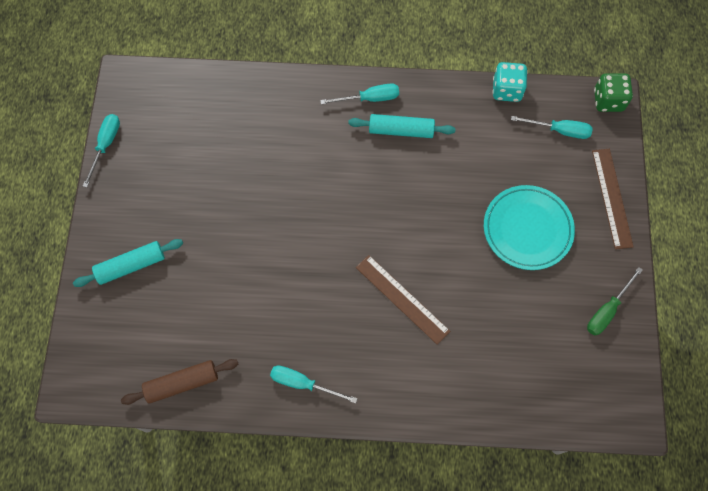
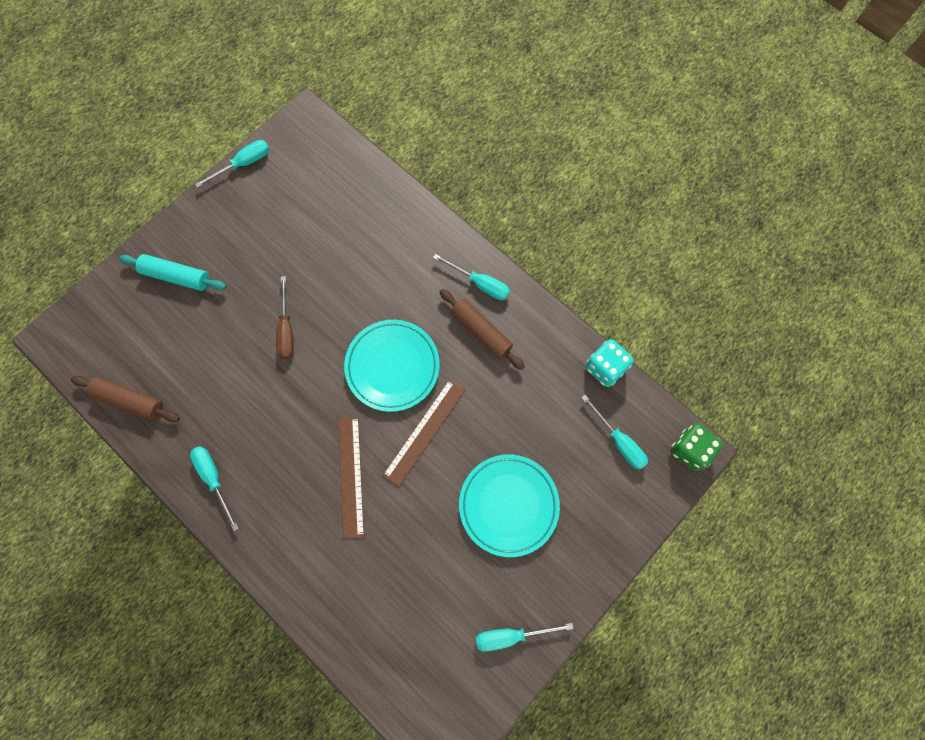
camera: 40 degrees right, 5 degrees up
(257, 237) = (286, 329): none -> brown screwdriver
(360, 202) = (392, 366): none -> turquoise plate
(401, 130) = (481, 332): turquoise rolling pin -> brown rolling pin
(607, 310) = (511, 635): green screwdriver -> turquoise screwdriver
(612, 198) = (609, 540): brown ruler -> brown ruler (425, 432)

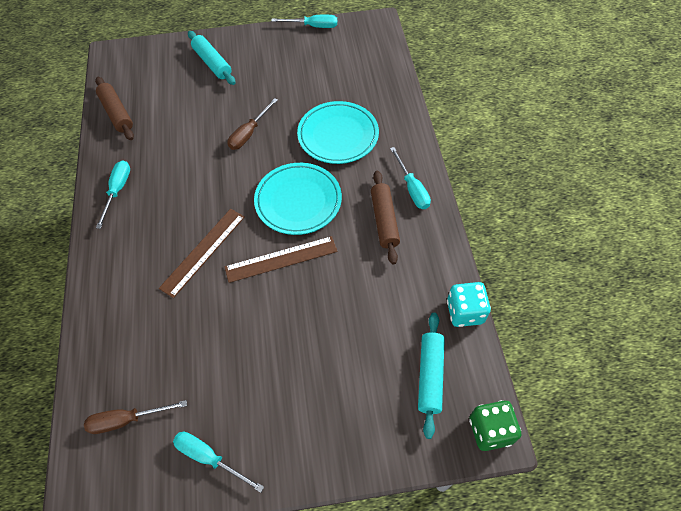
camera: 40 degrees right, 15 degrees down
(421, 662) = (127, 420): none -> brown screwdriver
(508, 505) = (296, 357): turquoise plate -> turquoise plate (338, 135)
(618, 441) = (430, 376): turquoise screwdriver -> turquoise rolling pin

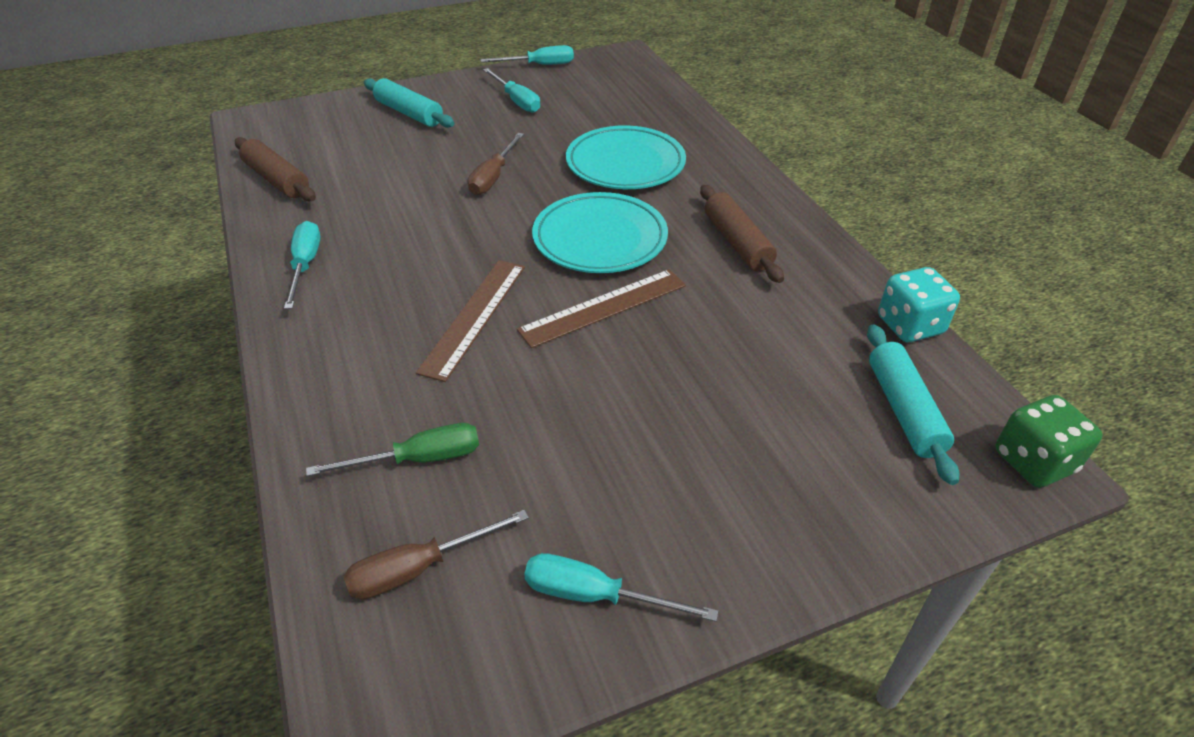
camera: 15 degrees left, 15 degrees down
(144, 349) = (418, 459): none -> green screwdriver
(412, 188) = (758, 204): turquoise screwdriver -> turquoise screwdriver (516, 101)

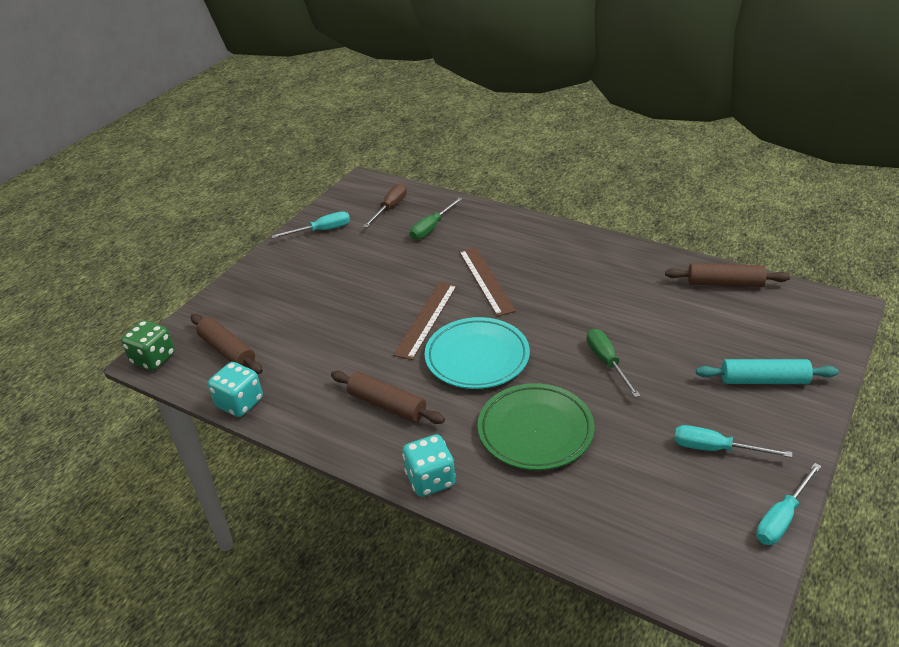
camera: 145 degrees right, 5 degrees down
(305, 265) = (608, 256): turquoise screwdriver -> none
(493, 177) = (607, 362): brown screwdriver -> green screwdriver
(625, 164) = (535, 430): turquoise plate -> green plate
(749, 174) = (430, 480): none -> turquoise dice
(903, 410) = (227, 351): turquoise rolling pin -> brown rolling pin

